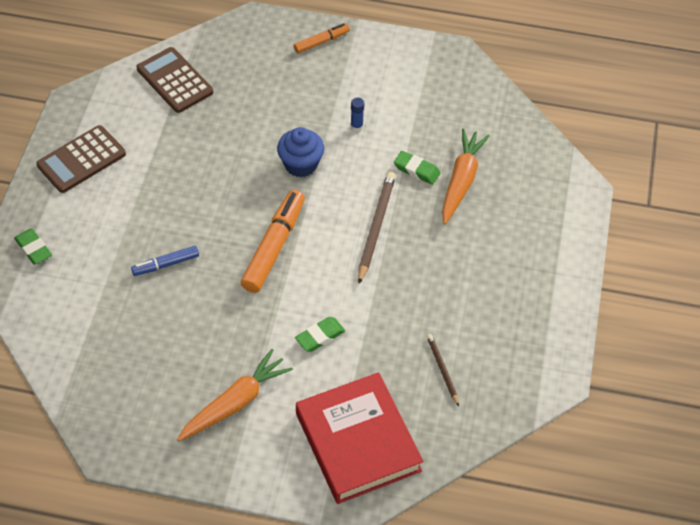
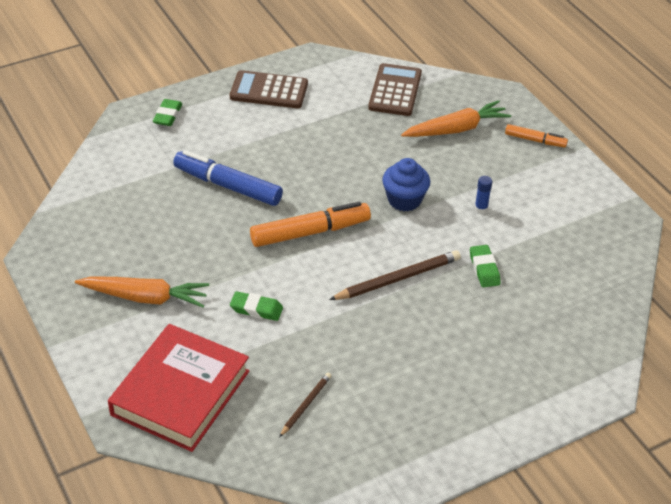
camera: 50 degrees right, 10 degrees down
(165, 264) = (228, 186): blue marker -> blue marker, size x1.80
(461, 180) = (509, 302): orange carrot -> orange carrot (456, 129)

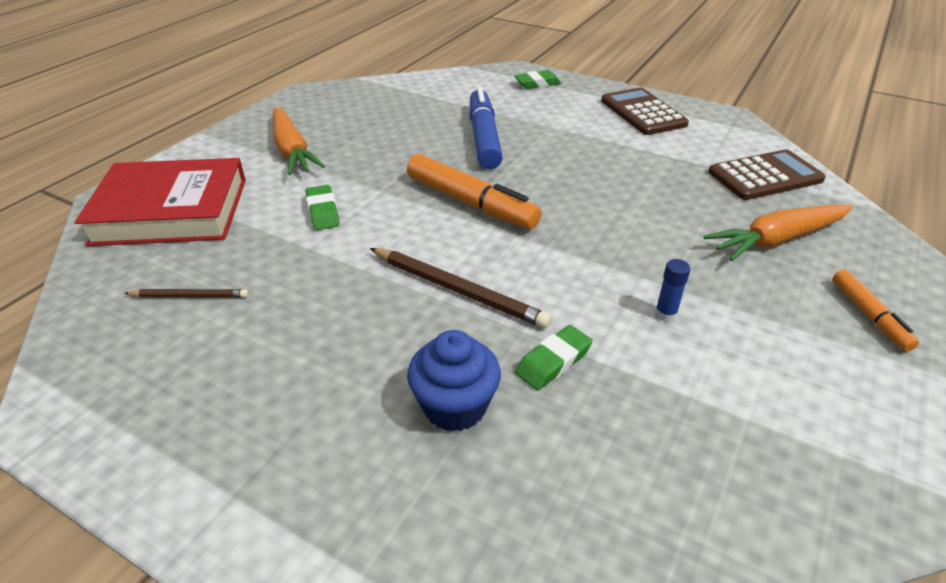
camera: 60 degrees right, 5 degrees down
(404, 200) = (599, 246): blue cupcake -> blue cupcake (455, 406)
(456, 129) = (777, 240): orange carrot -> orange carrot turned 120 degrees clockwise

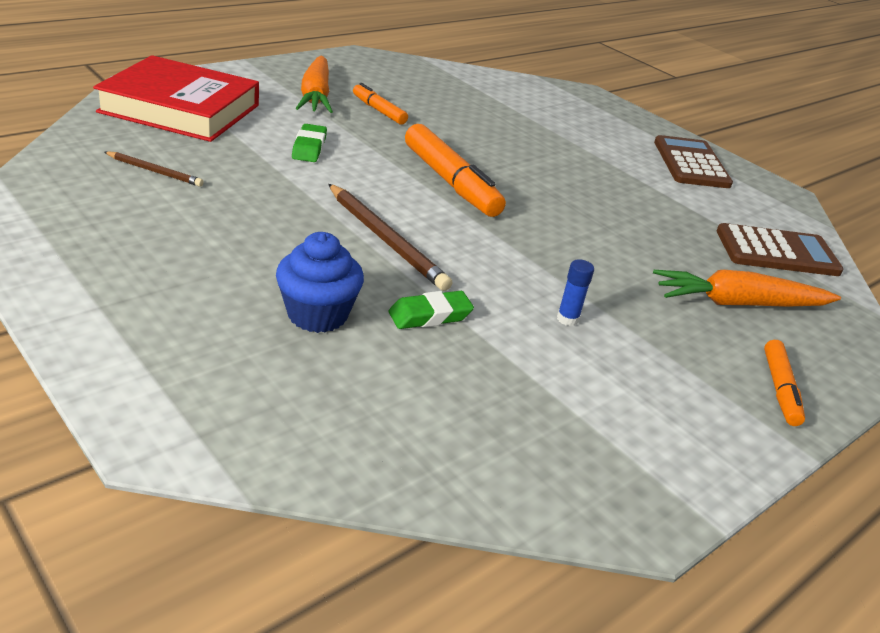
camera: 15 degrees right, 5 degrees down
(359, 148) = (379, 110): none -> orange marker
(484, 138) = (506, 137): blue marker -> none
(537, 84) = (598, 109): green eraser -> none

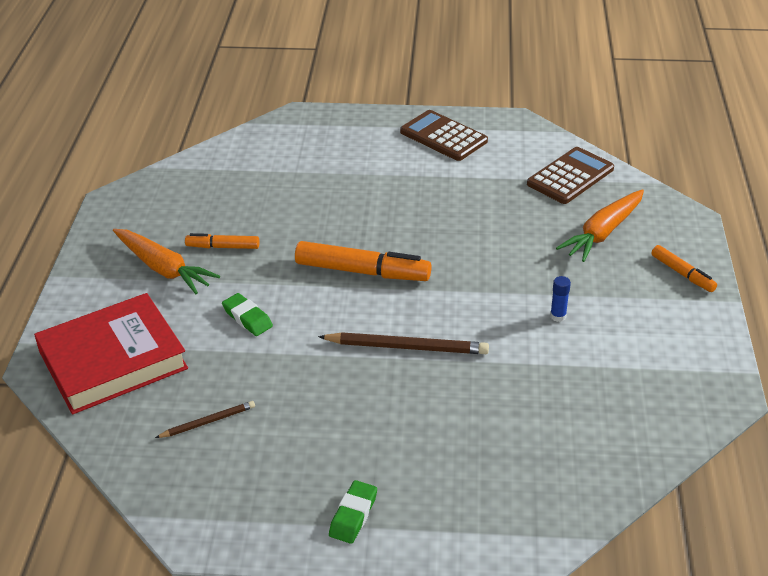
camera: 40 degrees left, 5 degrees up
(317, 315) = (463, 426): blue cupcake -> none
(430, 316) = (506, 375): green eraser -> green eraser (353, 515)

